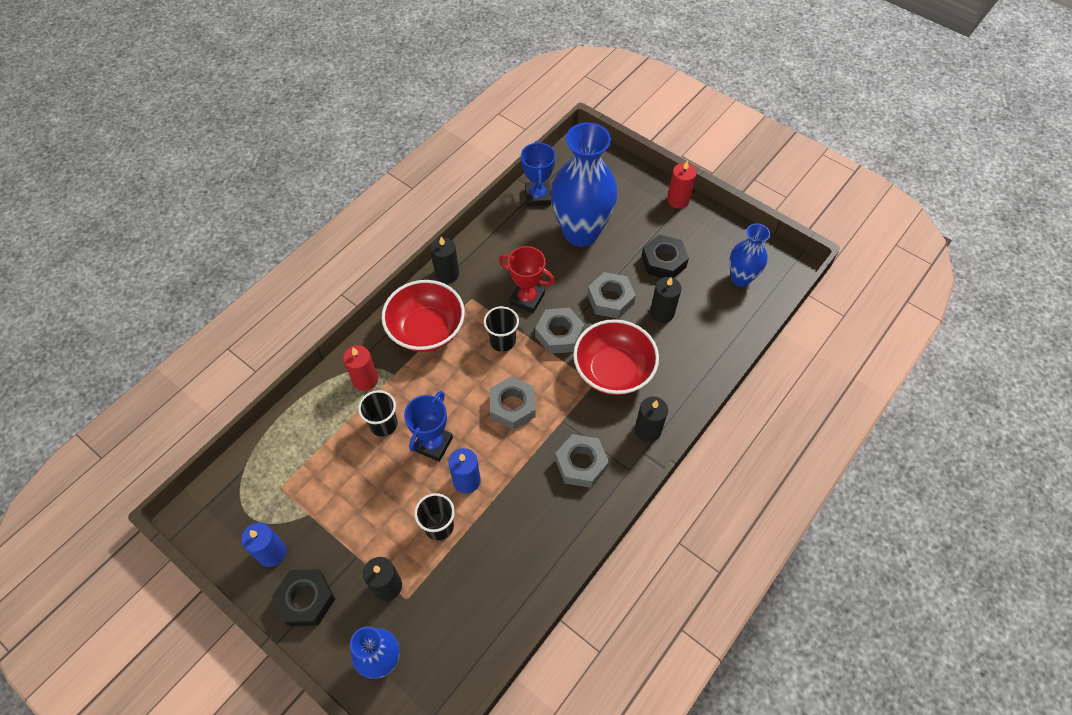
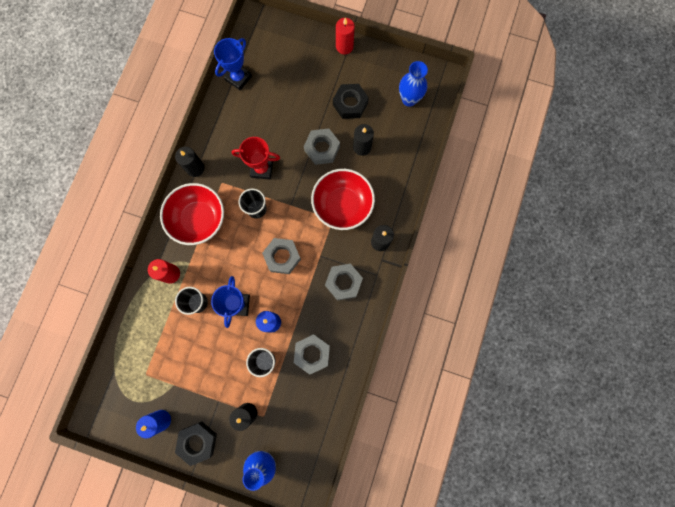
camera: 20 degrees left, 20 degrees up
(538, 196) = (238, 78): blue trophy -> blue trophy turned 60 degrees clockwise
(559, 334) = (295, 190): grey nut -> grey nut (312, 353)
(581, 232) = (282, 99): blue vase -> none

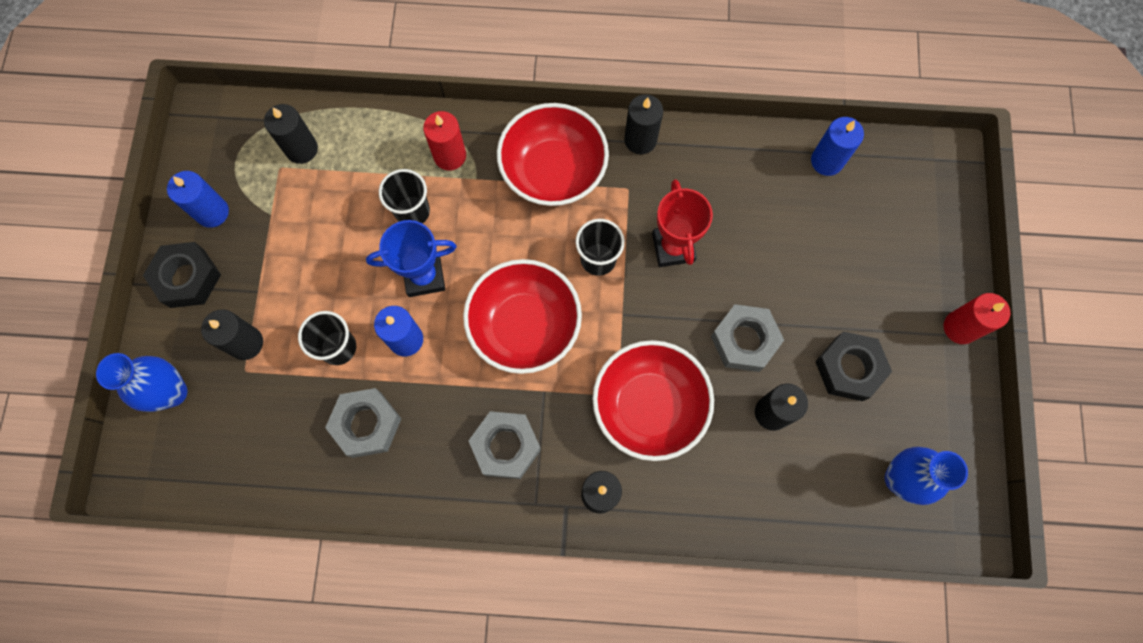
camera: 75 degrees right, 5 degrees down
(138, 359) = (301, 149): none -> black candle
(238, 78) = (827, 161): blue trophy -> blue candle
(282, 257) = (524, 326): grey nut -> red bowl

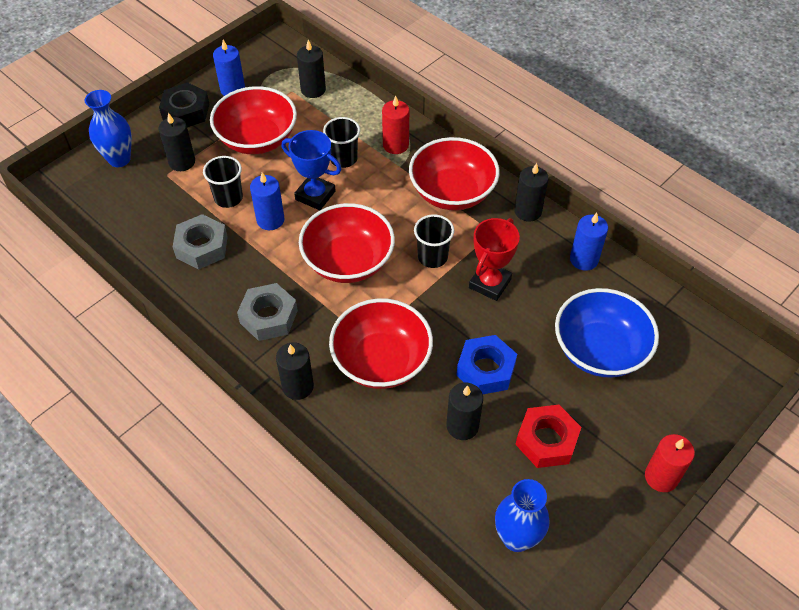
camera: 40 degrees right, 20 degrees down
(300, 254) = (257, 139): none -> red bowl
(744, 341) = (486, 370): grey nut -> blue nut
(820, 243) = (599, 350): none -> blue bowl
(827, 161) = (653, 306): blue candle -> blue candle (584, 259)
(849, 368) = (546, 440): black nut -> red nut

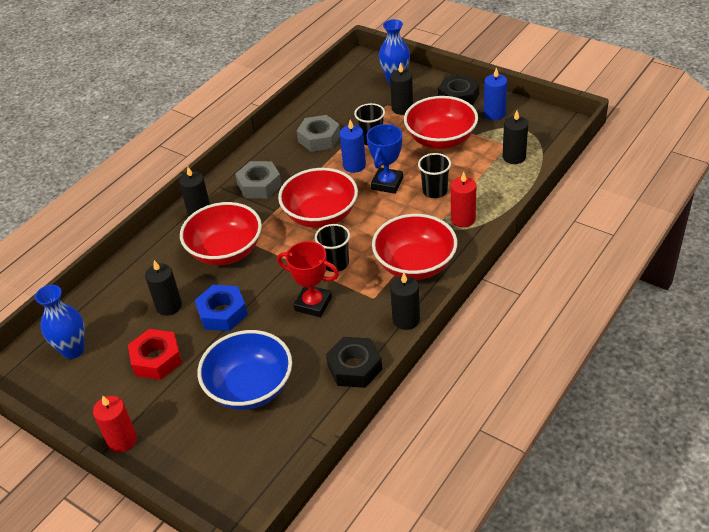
camera: 85 degrees right, 10 degrees down
(584, 259) = (354, 367): blue candle -> black nut

